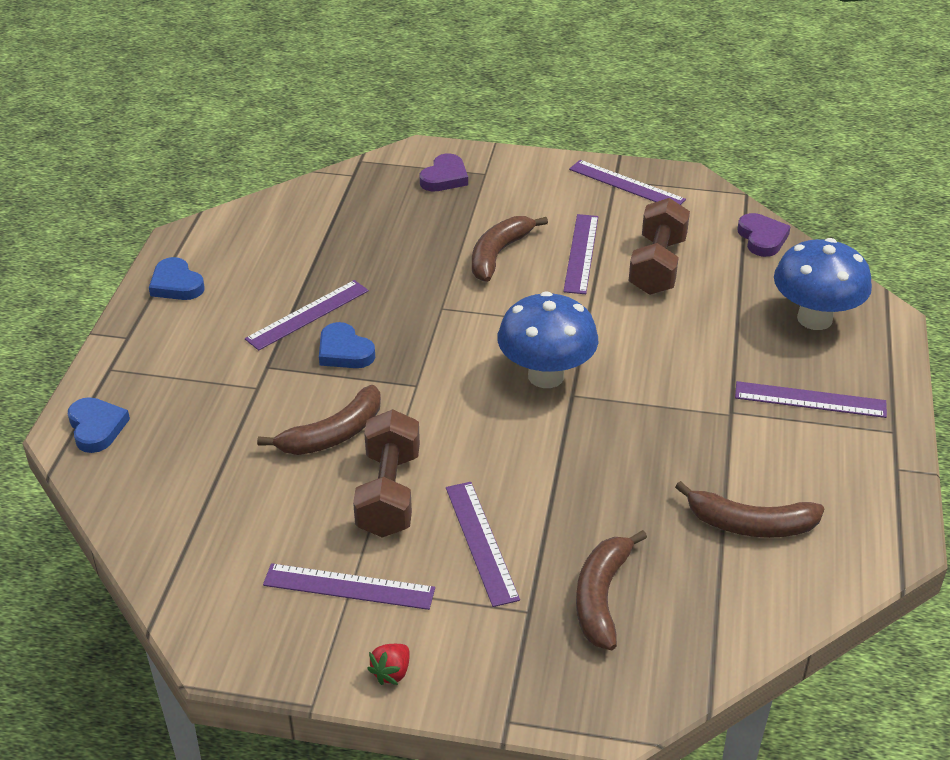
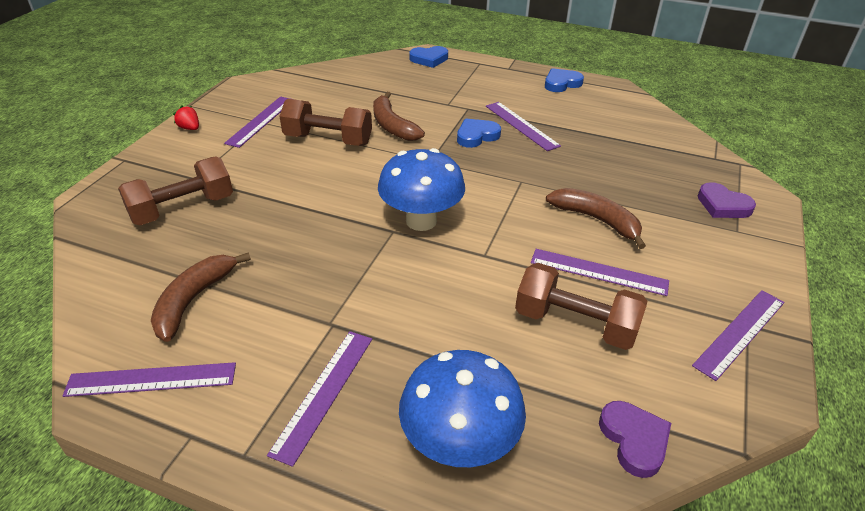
camera: 100 degrees right, 0 degrees up
(481, 542) = (264, 168): purple ruler -> purple ruler (151, 379)
(601, 597) = (182, 209): brown banana -> brown dumbbell
(762, 238) = (634, 440): purple heart -> purple heart turned 105 degrees counterclockwise

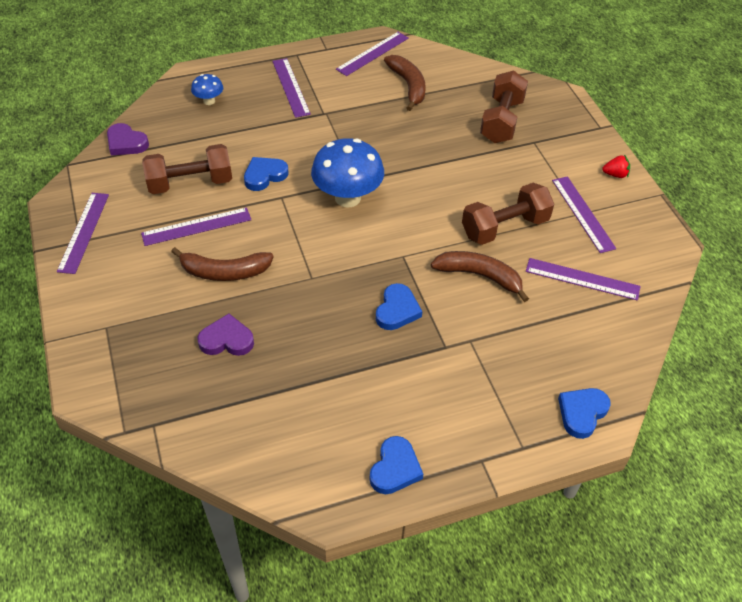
camera: 140 degrees right, 10 degrees up
(459, 444) = (209, 101): blue mushroom -> blue mushroom, size x0.49
(481, 286) = (264, 175): none -> blue heart
(521, 125) = (372, 353): purple ruler -> purple ruler (582, 279)
(723, 205) = (126, 352): purple heart -> purple heart (227, 340)

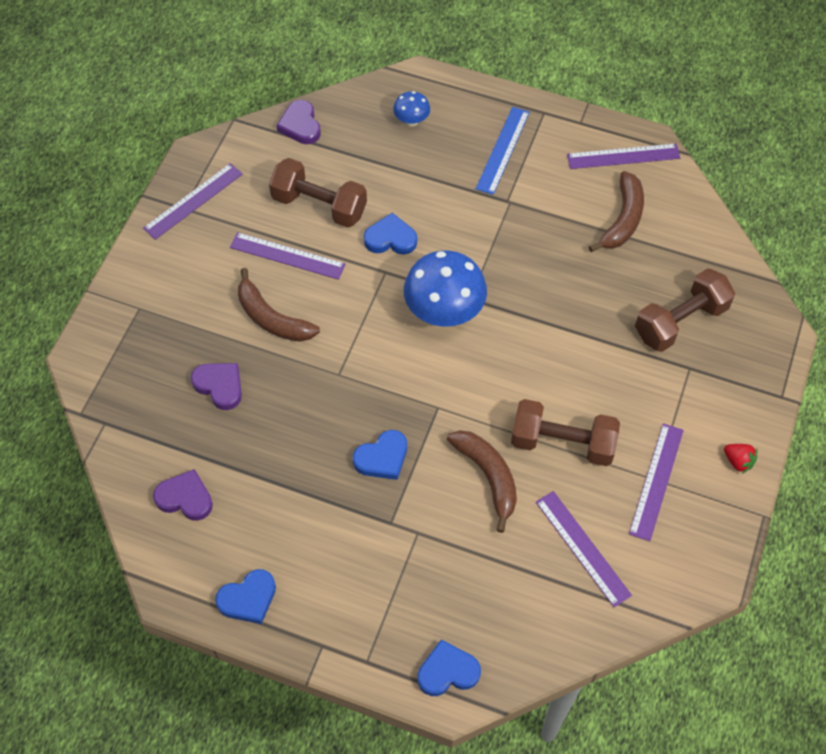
camera: 40 degrees right, 10 degrees up
(275, 433) = (185, 498): none -> purple heart
(290, 87) = (503, 150): purple ruler -> blue ruler

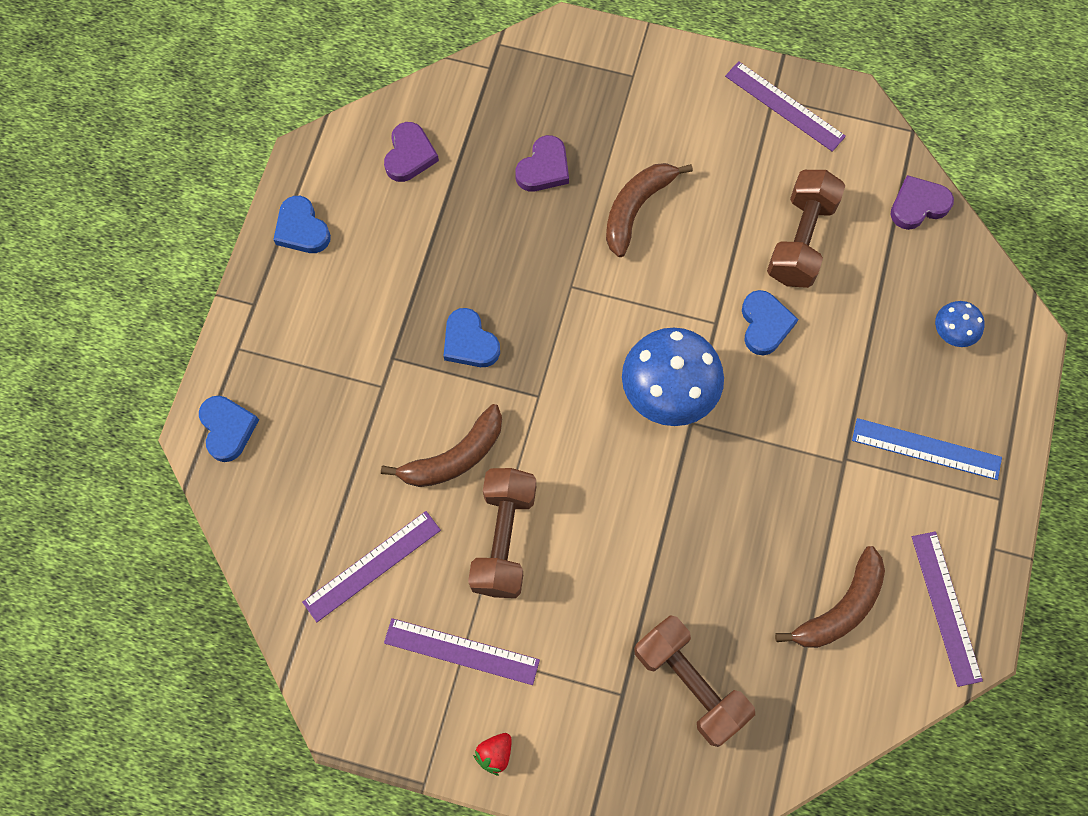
camera: 85 degrees right, 10 degrees up
(287, 256) = (723, 214): purple ruler -> none
(623, 219) = (840, 608): brown banana -> brown banana turned 60 degrees counterclockwise

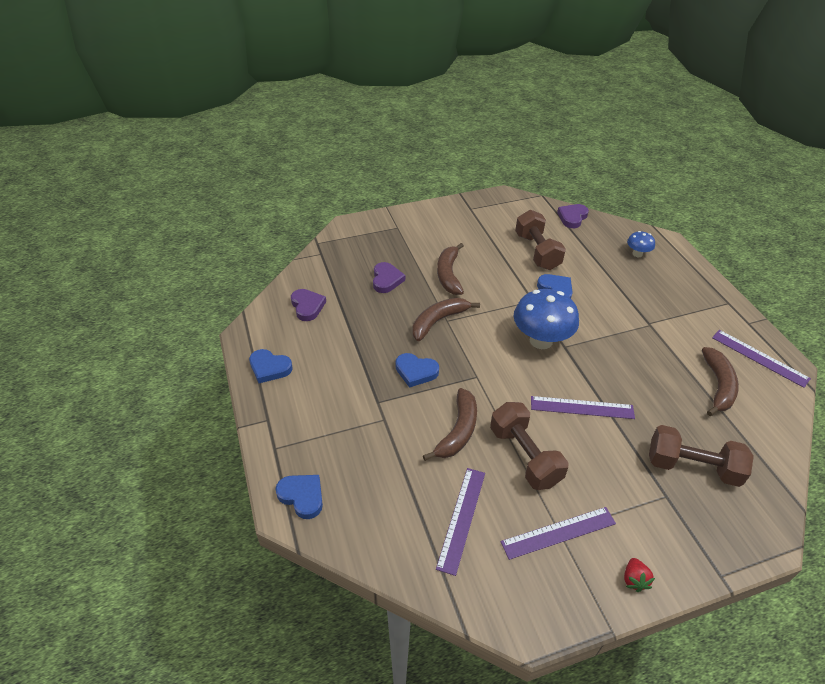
camera: 35 degrees left, 25 degrees down
(558, 280) = (438, 321): none -> brown banana
(784, 106) = (478, 209): purple ruler -> purple ruler (582, 407)
(926, 449) = (677, 300): blue ruler -> none

